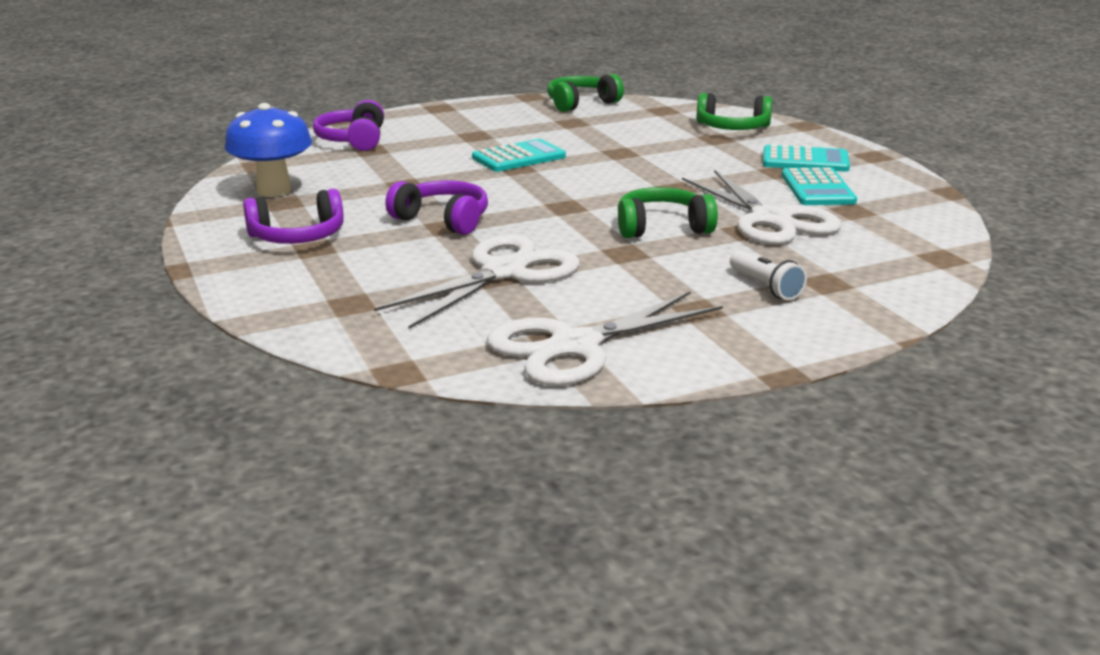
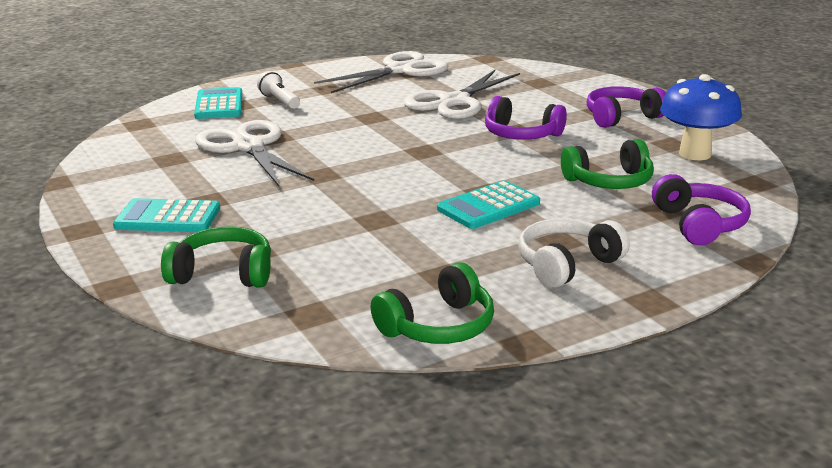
camera: 175 degrees right, 0 degrees up
(479, 124) = (567, 264): none -> white headphones
(662, 227) = (341, 136): green headphones -> green headphones (609, 181)
(817, 188) = (184, 180): turquoise calculator -> turquoise calculator (219, 105)

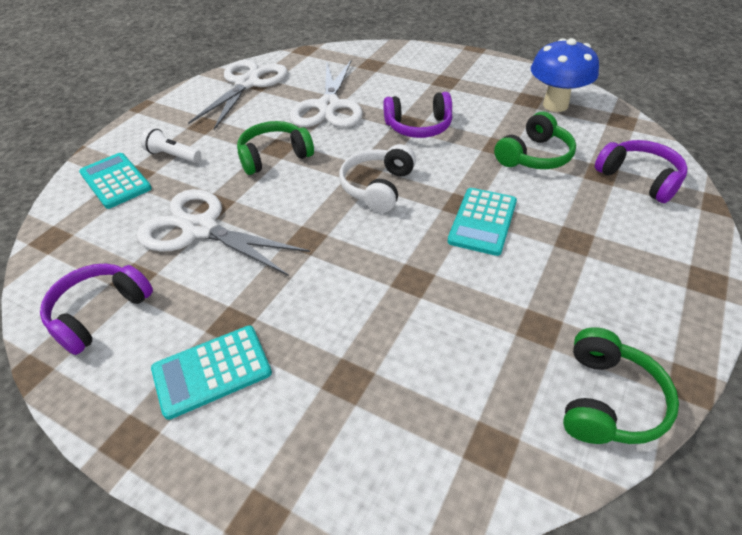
camera: 30 degrees left, 20 degrees up
(223, 273) = (351, 431): green headphones -> green headphones (274, 156)
(567, 264) = (610, 266): white headphones -> white headphones (378, 187)
(621, 117) = (468, 83): purple headphones -> purple headphones (100, 313)

